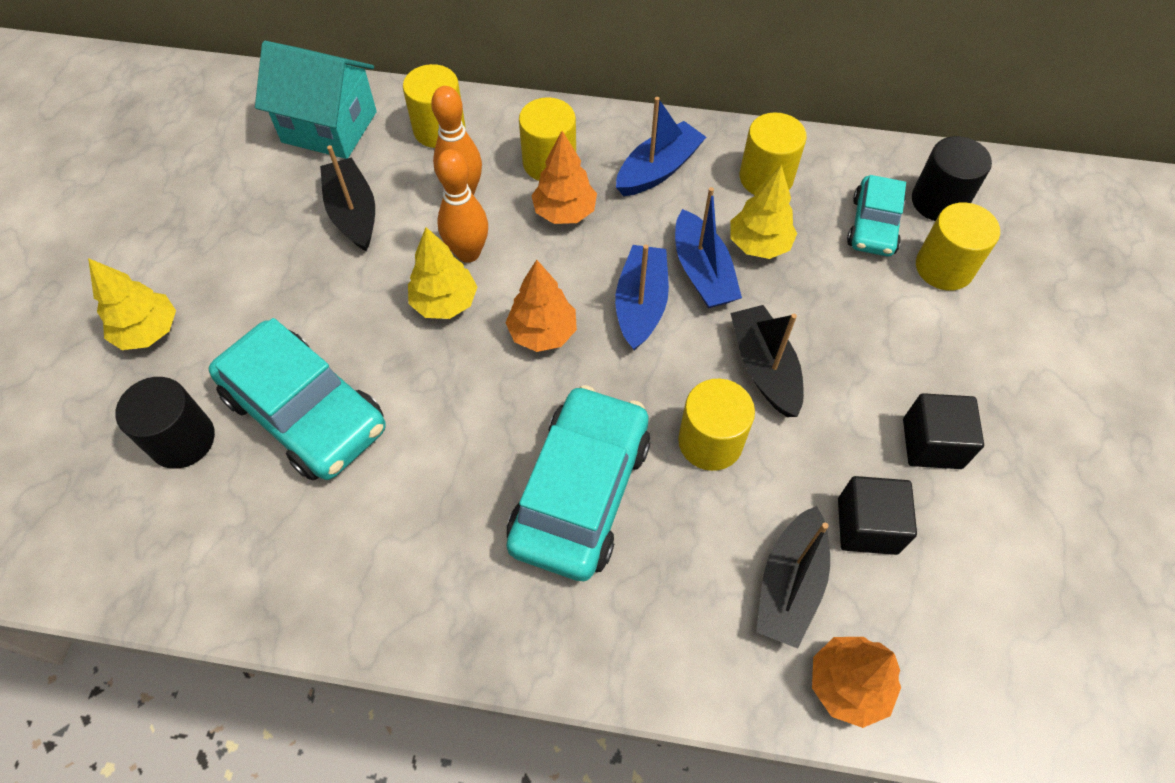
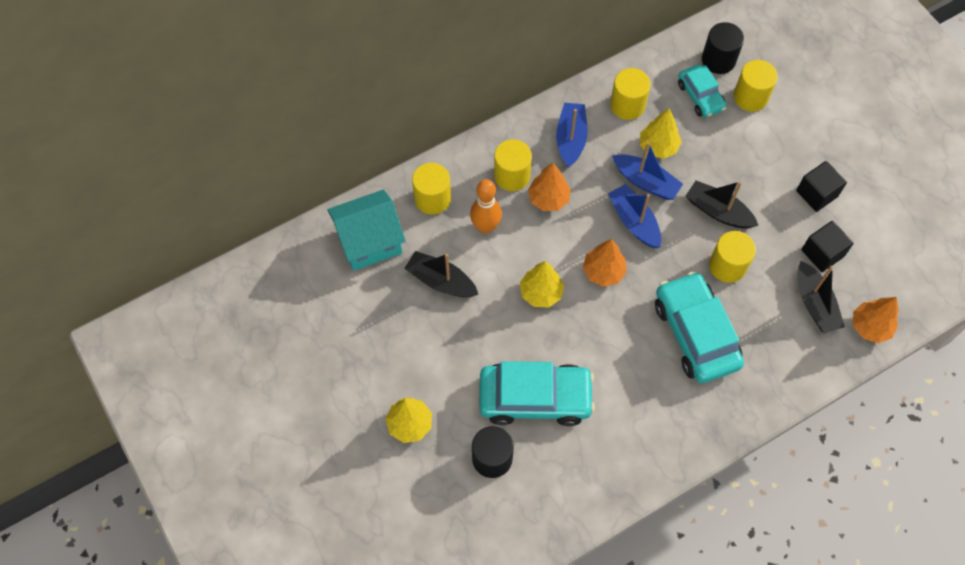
camera: 40 degrees left, 5 degrees up
(468, 253) = (524, 258): orange bowling pin -> none

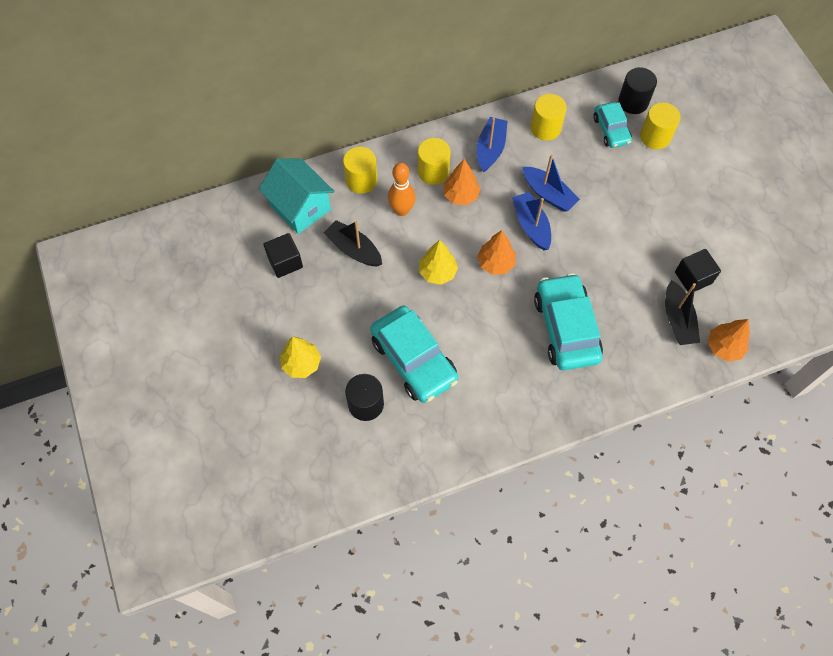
camera: 10 degrees right, 0 degrees up
(369, 241) = (300, 207): turquoise house -> turquoise house turned 60 degrees clockwise
(535, 398) = (414, 360): turquoise car -> turquoise car turned 45 degrees clockwise
(658, 147) = (565, 166): yellow tree -> none
(718, 211) = (607, 228): black boat -> none
(727, 266) = (606, 275): yellow cylinder -> none
(816, 193) = (698, 226): black cube -> black cube (285, 262)

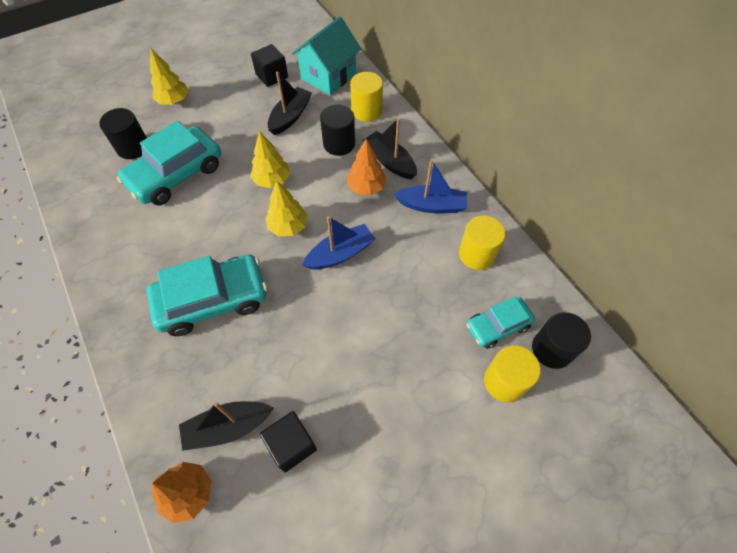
camera: 80 degrees right, 5 degrees down
(402, 210) = (339, 144): orange bowling pin -> black cylinder
(433, 172) = (390, 161): yellow cylinder -> black boat
(495, 263) = (288, 226): orange tree -> yellow tree
(548, 194) = (385, 266): blue boat -> none

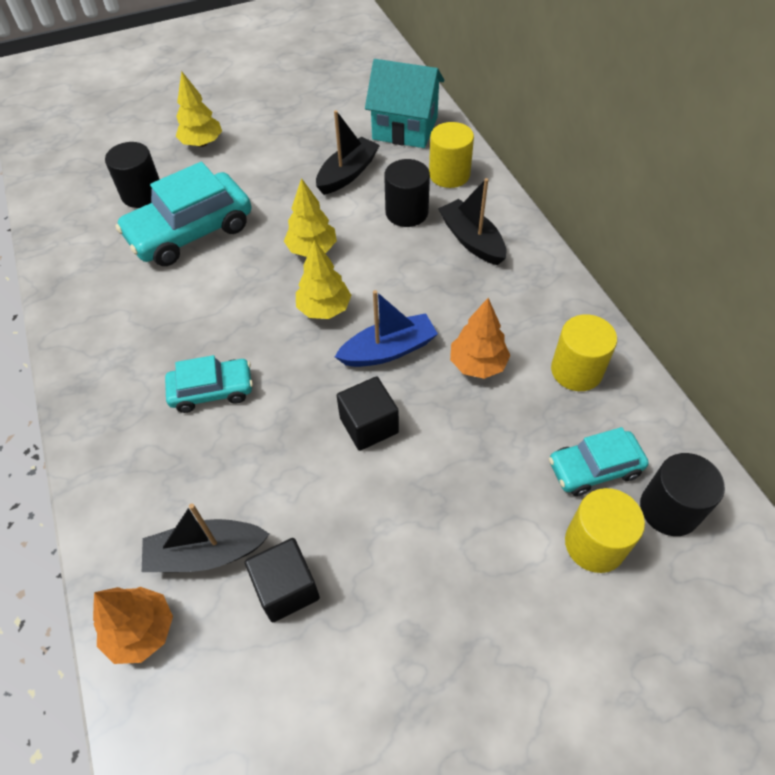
camera: 10 degrees right, 5 degrees down
(213, 300) = (212, 390): turquoise car -> turquoise car, size x0.57
(272, 76) = (331, 122): black cube -> black cube (369, 425)
(328, 76) = (405, 128): turquoise house -> turquoise house turned 60 degrees clockwise
(366, 187) = (435, 270): orange tree -> orange tree (477, 364)
(431, 205) = (521, 301): blue boat -> none

